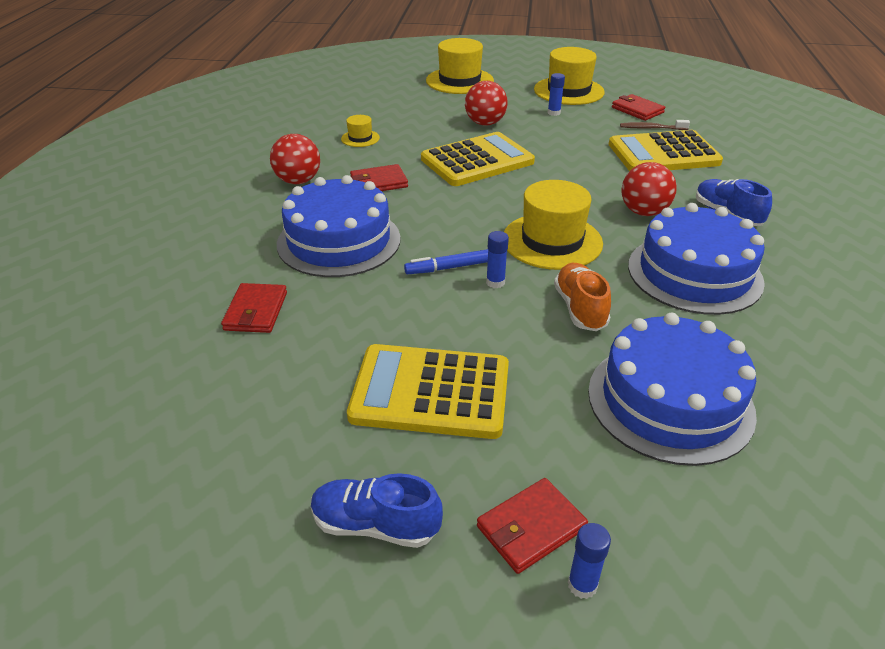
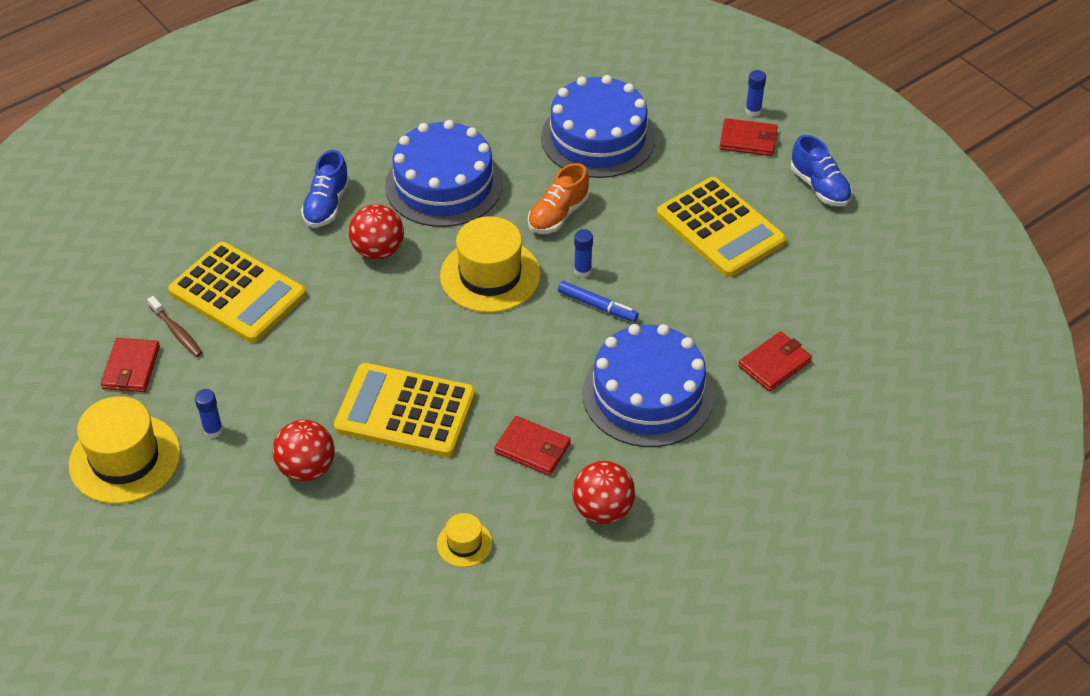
camera: 135 degrees left, 10 degrees up
(459, 81) = (195, 588): yellow hat -> none

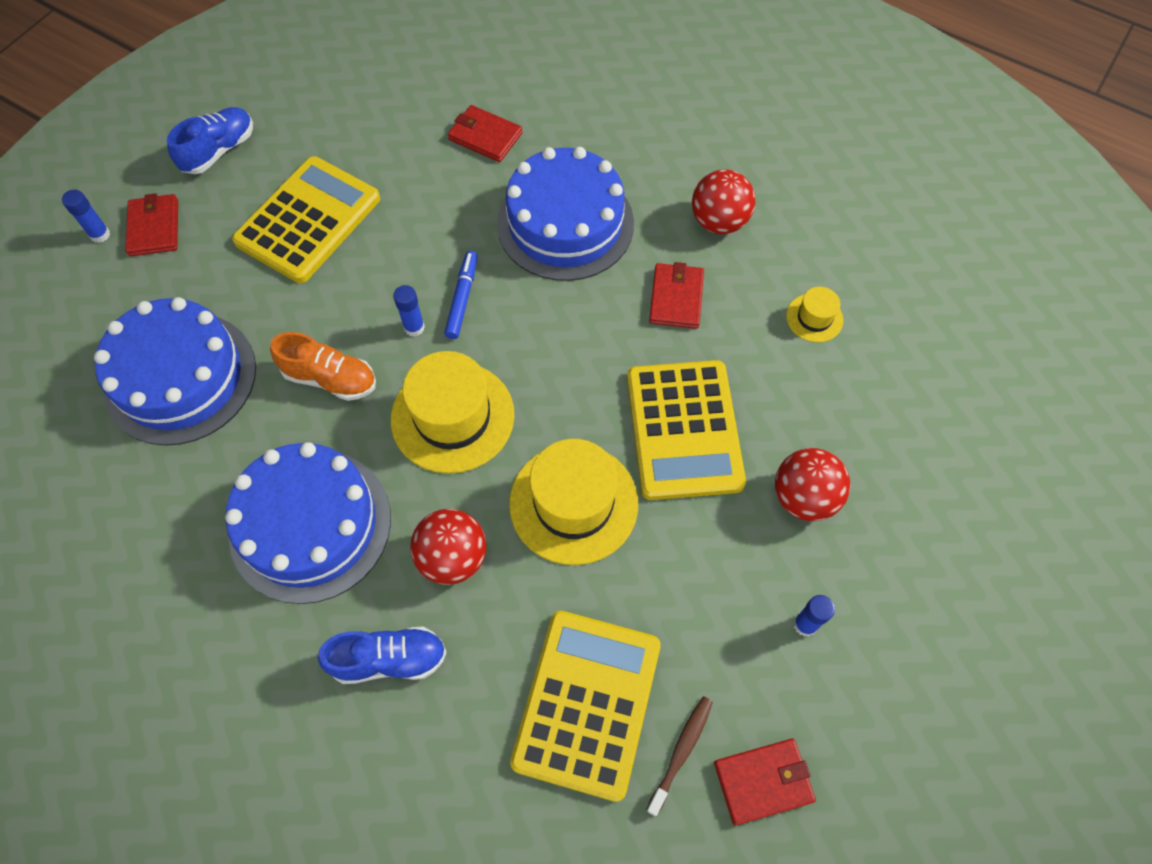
camera: 110 degrees left, 15 degrees up
(125, 459) = (894, 709): yellow hat -> yellow hat (573, 503)

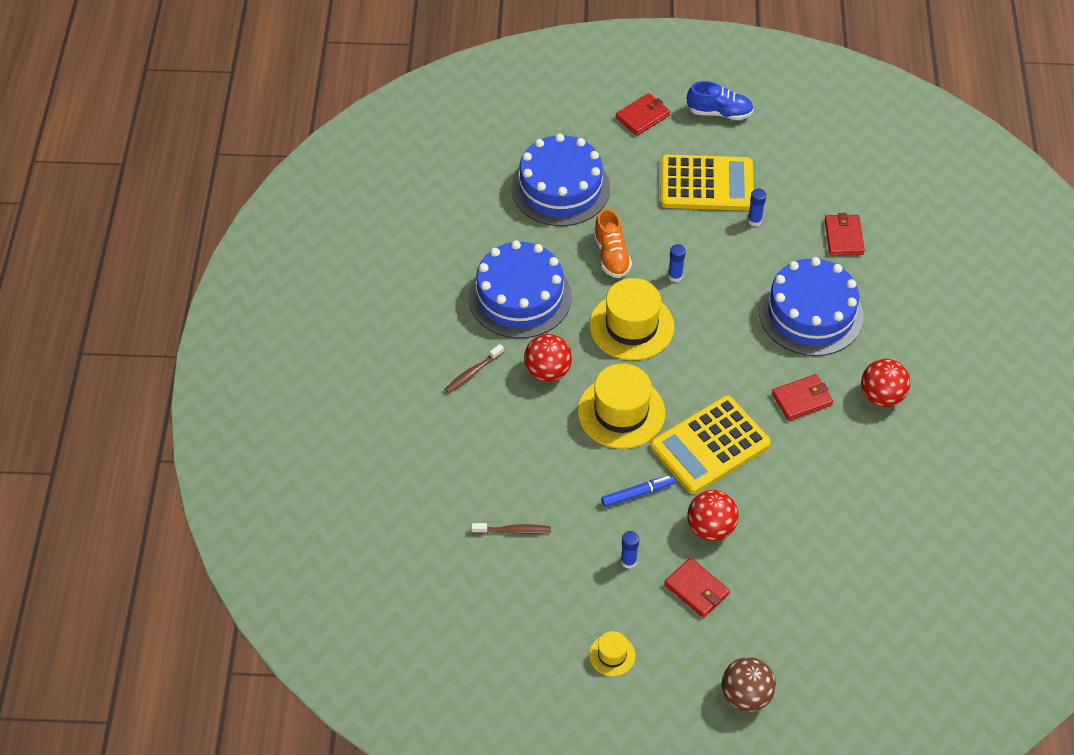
camera: 60 degrees right, 10 degrees down
(100, 234) = (618, 95): blue glue stick -> blue glue stick (754, 221)
(389, 659) = (472, 373): blue shoe -> brown toothbrush
(462, 298) = (713, 289): blue marker -> blue marker (637, 493)
(587, 703) = (510, 474): yellow calculator -> none
(763, 781) = (523, 577): red wallet -> red wallet (696, 589)
(814, 318) = (847, 482): yellow hat -> yellow hat (612, 655)
(1064, 595) = (746, 696): none -> brown ball

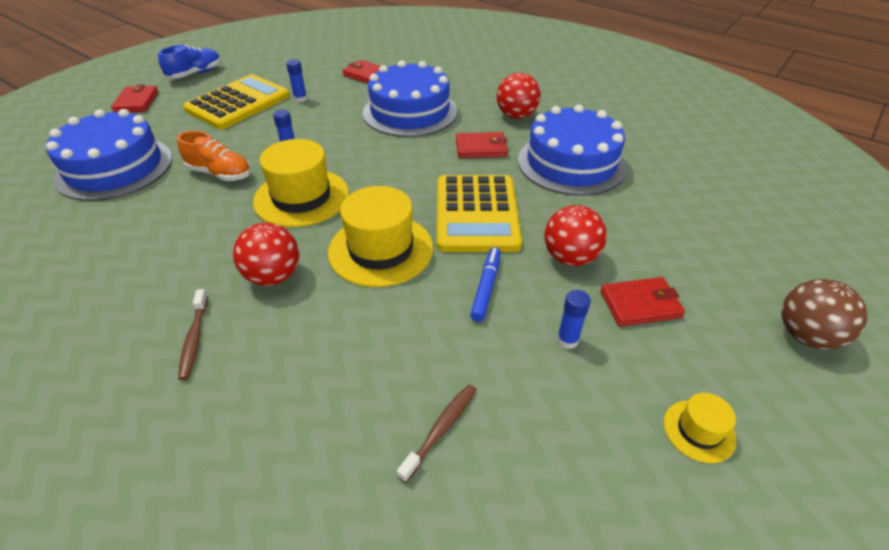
camera: 55 degrees left, 10 degrees down
(520, 296) = (168, 250): blue cake -> blue cake (571, 163)
(802, 399) = (481, 148): red wallet -> red wallet turned 75 degrees clockwise

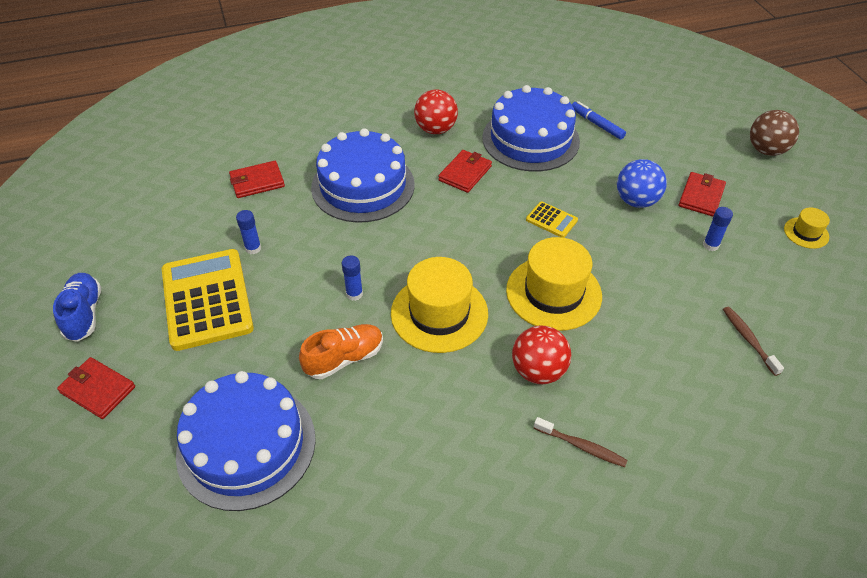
camera: 55 degrees left, 5 degrees up
(477, 214) = (551, 220): yellow calculator -> yellow calculator, size x0.44
(486, 287) = (637, 257): blue marker -> blue marker (597, 124)
(570, 257) = (636, 201): red ball -> blue ball

